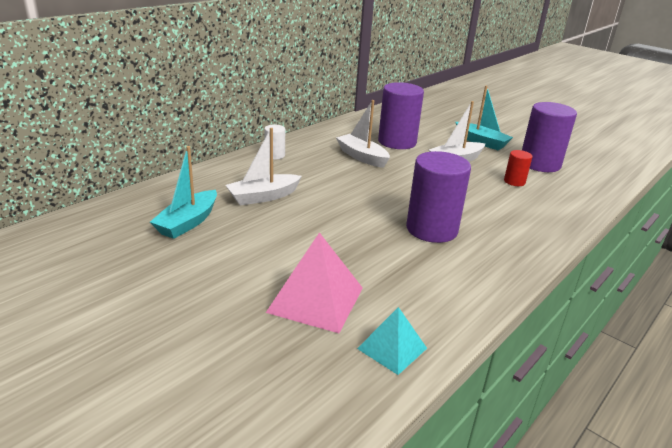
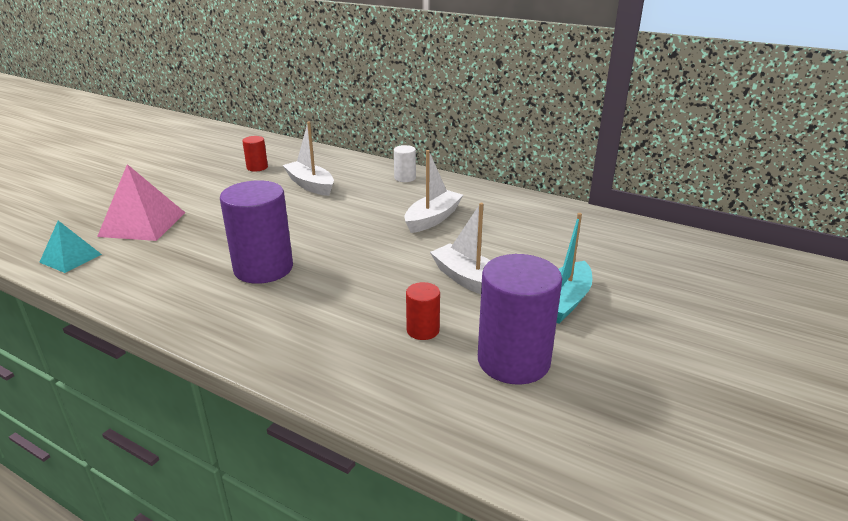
camera: 80 degrees right, 0 degrees up
(188, 222) = (257, 167): turquoise boat -> red cylinder
(397, 142) = (499, 236): purple cylinder -> none

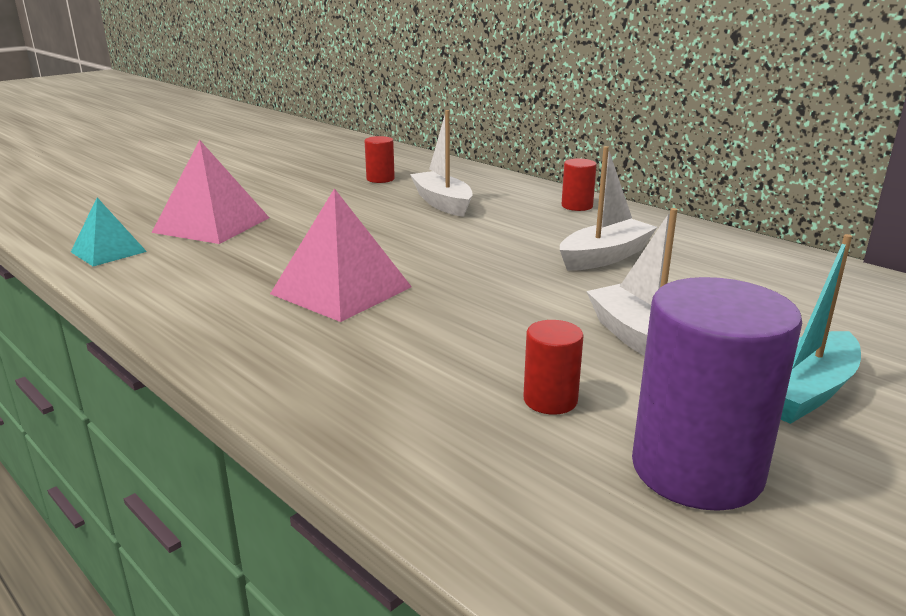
camera: 15 degrees right, 5 degrees down
(263, 268) = (341, 290): purple cylinder -> pink pyramid
(405, 178) = (577, 206): white cylinder -> red cylinder

